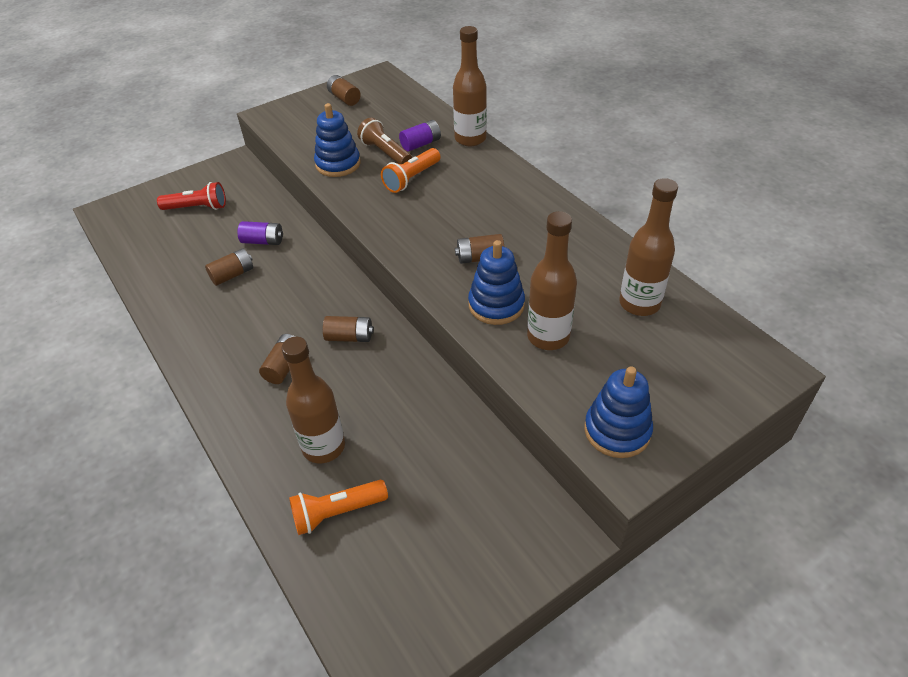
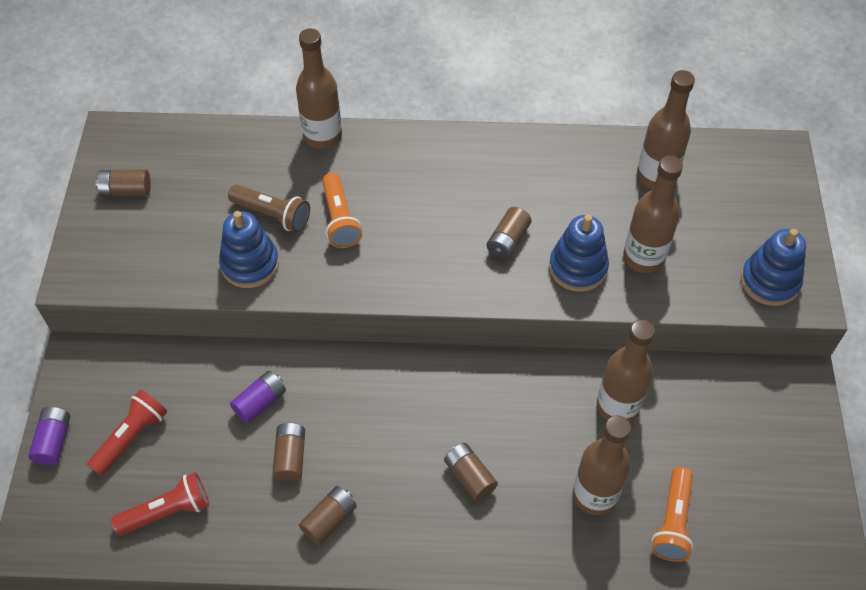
camera: 55 degrees left, 10 degrees up
(156, 247) = (167, 511): none -> red flashlight
(349, 337) = (476, 403): brown battery -> brown battery (329, 520)
(385, 153) = (273, 215): brown flashlight -> brown flashlight turned 150 degrees counterclockwise
(418, 418) = (617, 406): none -> brown bottle
(421, 144) = (289, 178): purple battery -> purple battery (54, 441)

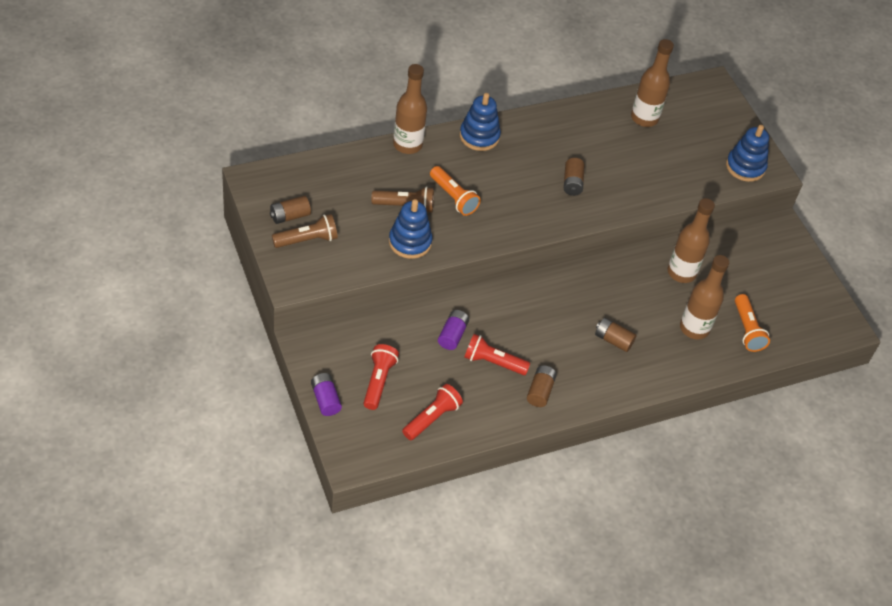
camera: 30 degrees left, 5 degrees down
(128, 226) = (307, 240): none -> brown flashlight
(290, 457) = (493, 362): brown battery -> red flashlight
(578, 267) = (625, 188): blue stacking toy -> blue stacking toy (479, 136)
(643, 258) = (663, 172): brown bottle -> none

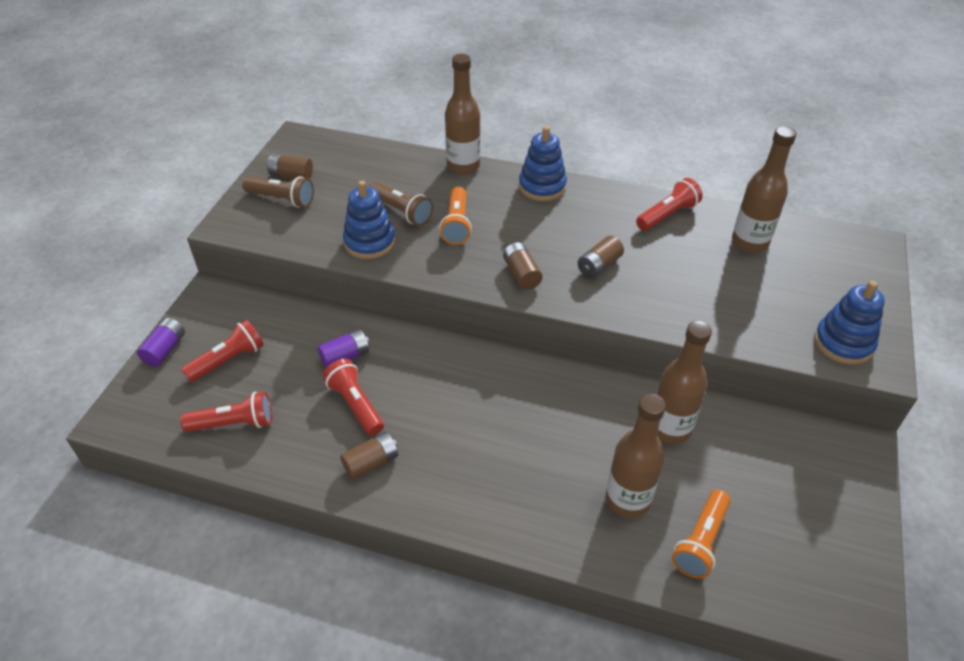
camera: 45 degrees right, 5 degrees down
(579, 120) = (667, 215): none -> red flashlight
(613, 340) = (511, 456): brown battery -> brown battery (521, 274)

